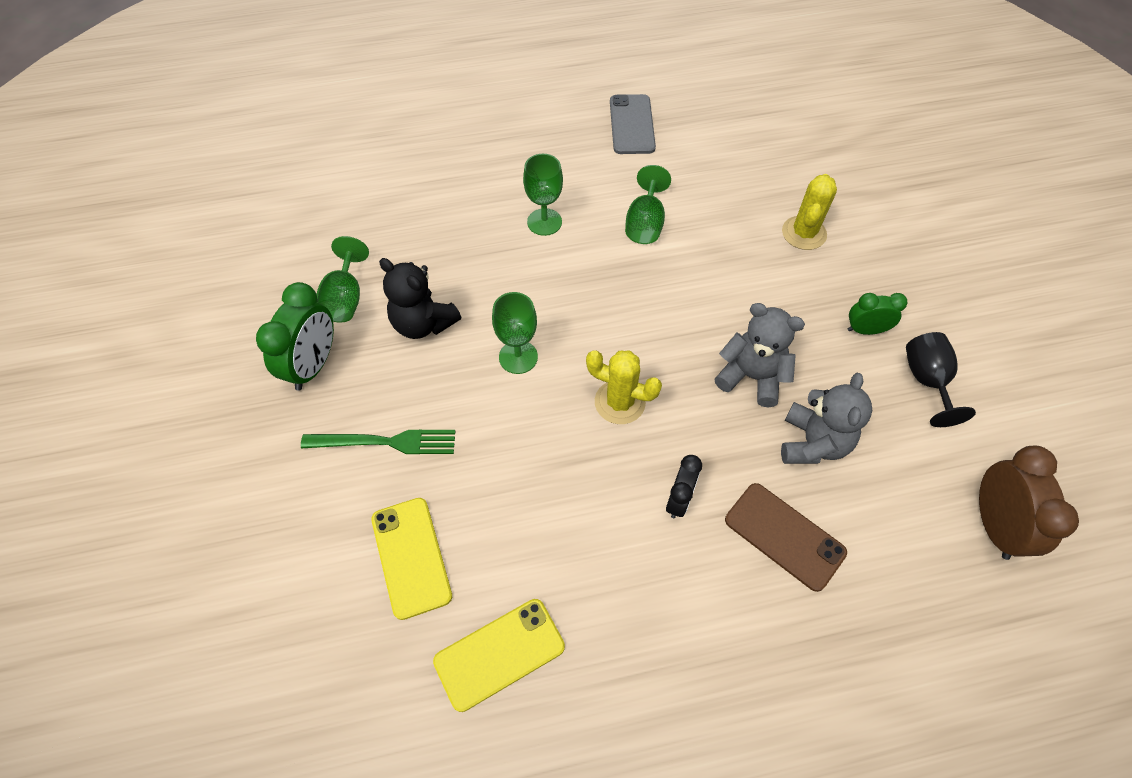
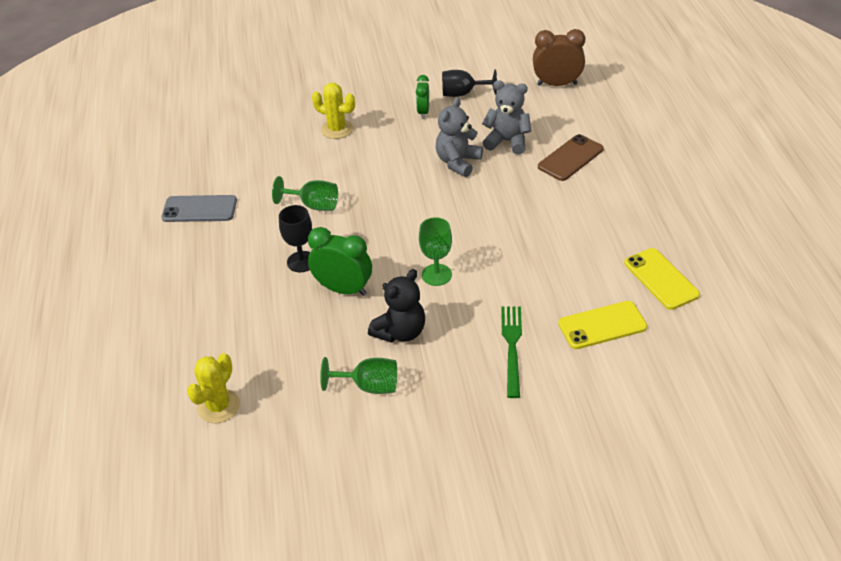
camera: 85 degrees left, 15 degrees down
(313, 365) = (439, 400): green clock -> green clock (343, 289)
(544, 222) = (301, 262): green goblet -> black goblet
(619, 402) = (477, 223): yellow cactus -> yellow cactus (218, 406)
(679, 500) = (550, 199): black clock -> none

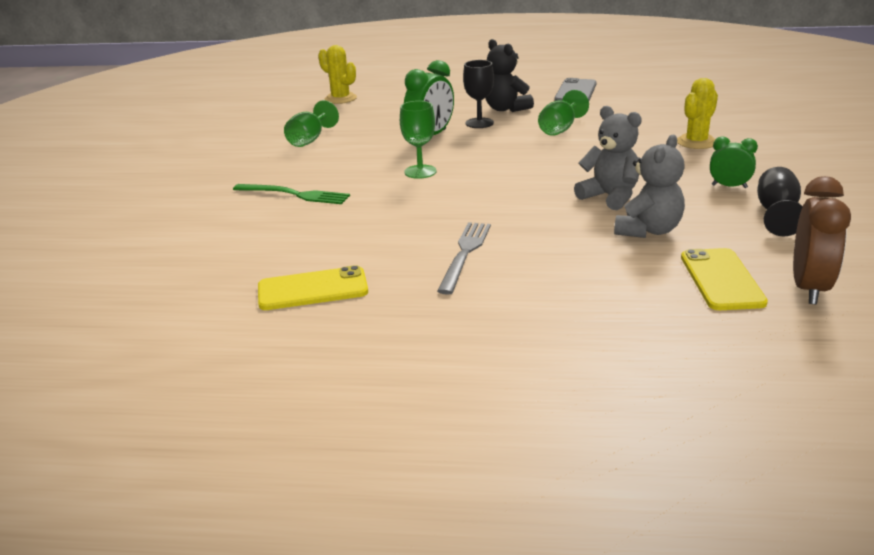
camera: 105 degrees right, 15 degrees down
(400, 332) = (358, 153): black teddy bear -> black teddy bear (506, 109)
(570, 158) = (594, 269): brown phone -> none
(577, 217) = (465, 254): none -> grey fork
(602, 325) = (277, 241): yellow phone -> yellow phone (721, 279)

